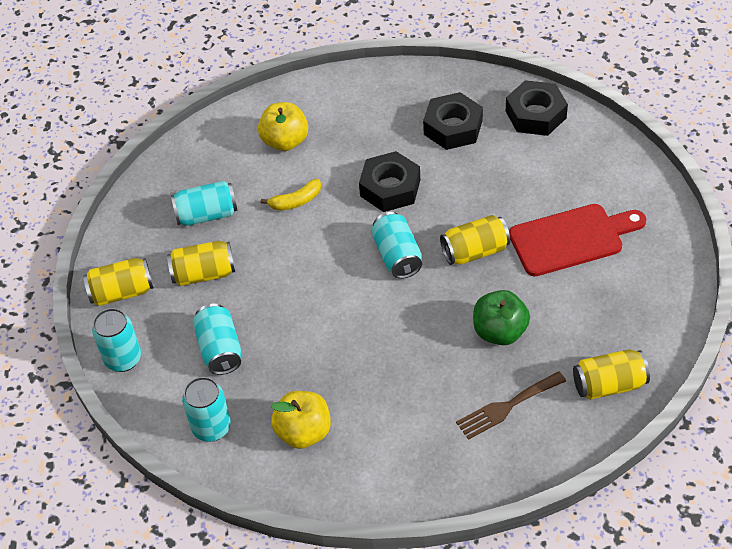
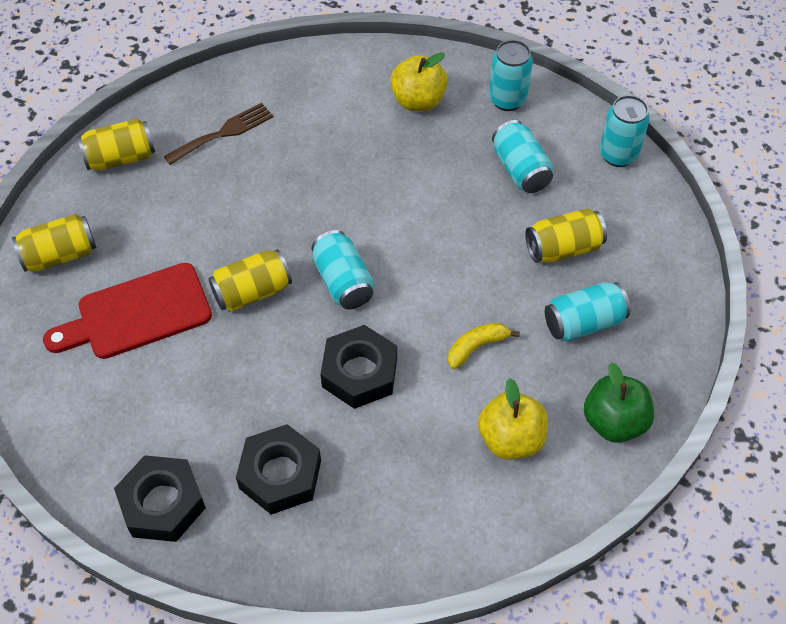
camera: 170 degrees right, 5 degrees up
(122, 292) = (648, 222): yellow can -> yellow can (60, 255)
(500, 331) = (227, 203): green apple -> green apple (614, 421)

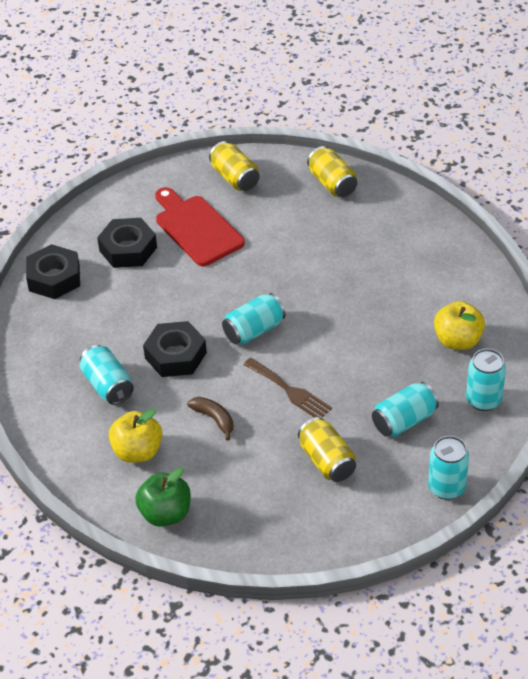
camera: 80 degrees right, 10 degrees down
(223, 133) = (377, 231): brown fork -> brown fork (290, 391)
(252, 292) = (231, 282): yellow can -> none
(280, 474) = (85, 330): black nut -> black nut (128, 249)
(476, 347) = (214, 419): yellow banana -> brown banana
(583, 323) = (254, 483): turquoise can -> turquoise can (108, 385)

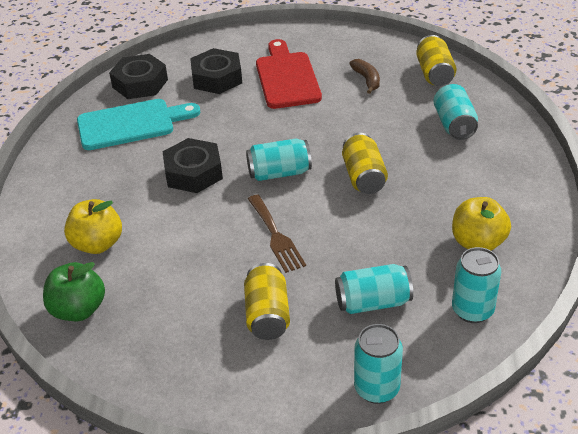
camera: 25 degrees right, 5 degrees down
(79, 325) = (131, 124): none -> turquoise cutting board
(108, 385) = (116, 179): turquoise can -> turquoise can (454, 124)
(214, 419) = (187, 238): brown banana -> brown banana (367, 80)
(235, 178) = (348, 48): yellow can -> yellow can (363, 177)

